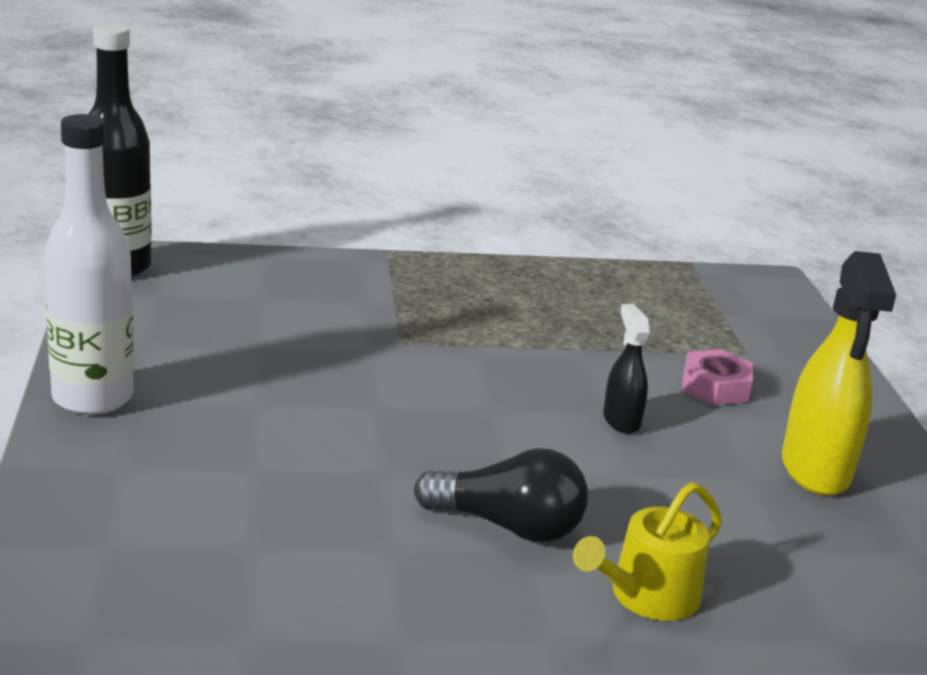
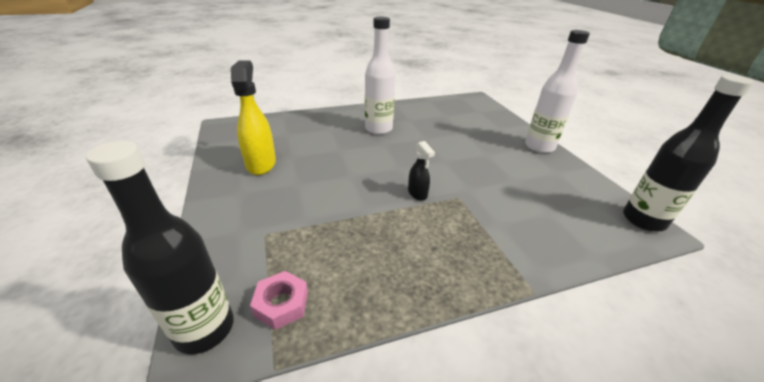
camera: 170 degrees right, 10 degrees up
(508, 526) = (378, 129): black light bulb -> white bottle
(621, 420) = (343, 172): black spray bottle -> black spray bottle (417, 193)
(647, 596) = (335, 118): yellow watering can -> none
(715, 387) = (293, 201): pink nut -> pink nut (281, 304)
(774, 291) = (204, 329): none -> black bottle

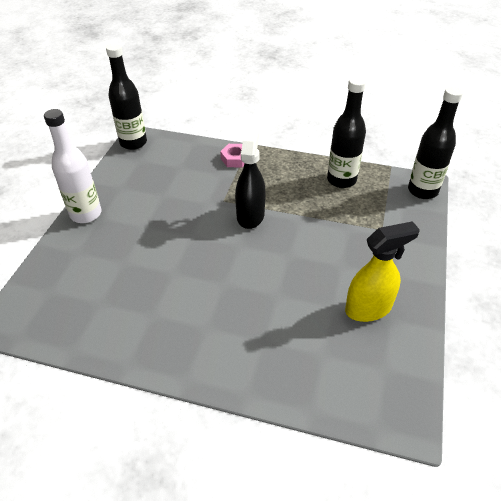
camera: 145 degrees left, 10 degrees up
(261, 164) = (368, 308): yellow spray bottle -> yellow spray bottle turned 135 degrees counterclockwise
(281, 304) = (381, 186): pink nut -> pink nut (235, 159)
(349, 287) = (341, 180): none -> black bottle
(378, 129) = (206, 313): white bottle -> none
(417, 193) = (250, 215): black spray bottle -> black spray bottle, size x1.87

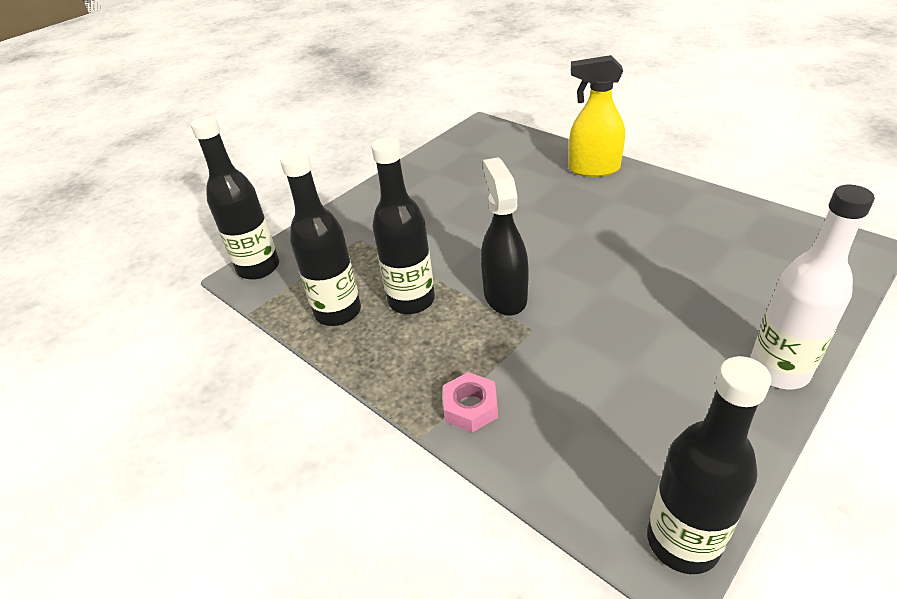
camera: 150 degrees left, 5 degrees down
(250, 215) = (505, 296): black spray bottle -> black spray bottle turned 135 degrees clockwise
(305, 197) = (411, 300): none -> black bottle
(368, 308) = (446, 181): yellow spray bottle -> yellow spray bottle (593, 169)

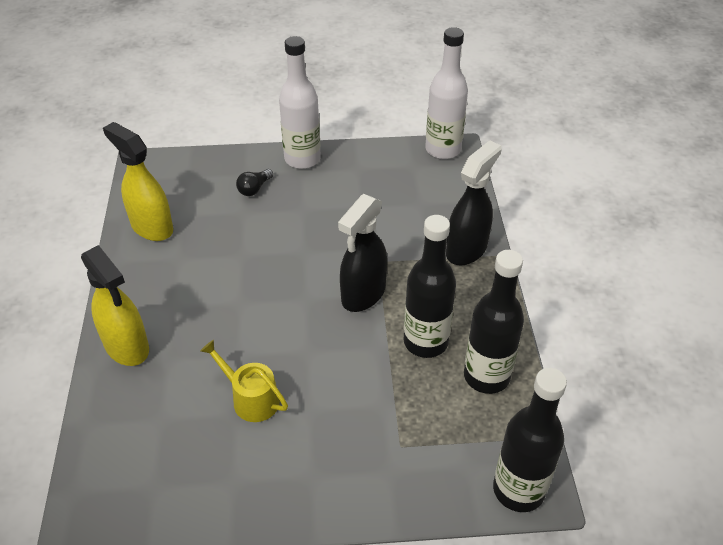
camera: 140 degrees left, 5 degrees up
(470, 407) = (466, 249): pink nut -> black spray bottle
(481, 199) = (251, 399): none -> yellow watering can
(682, 541) = (443, 150): black bottle -> white bottle
(734, 220) = (151, 227): none -> yellow spray bottle
(744, 303) = (254, 189): none -> black light bulb

